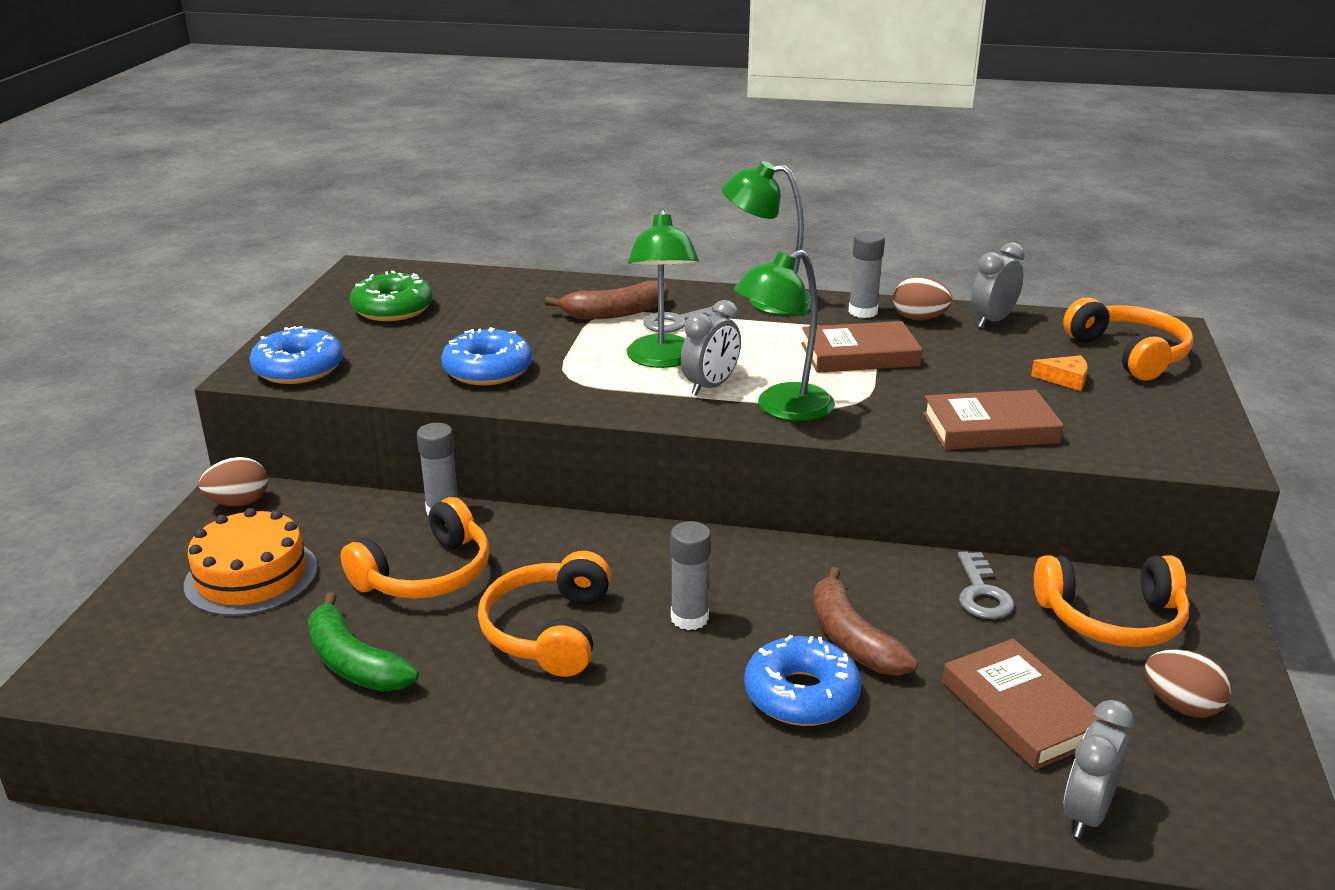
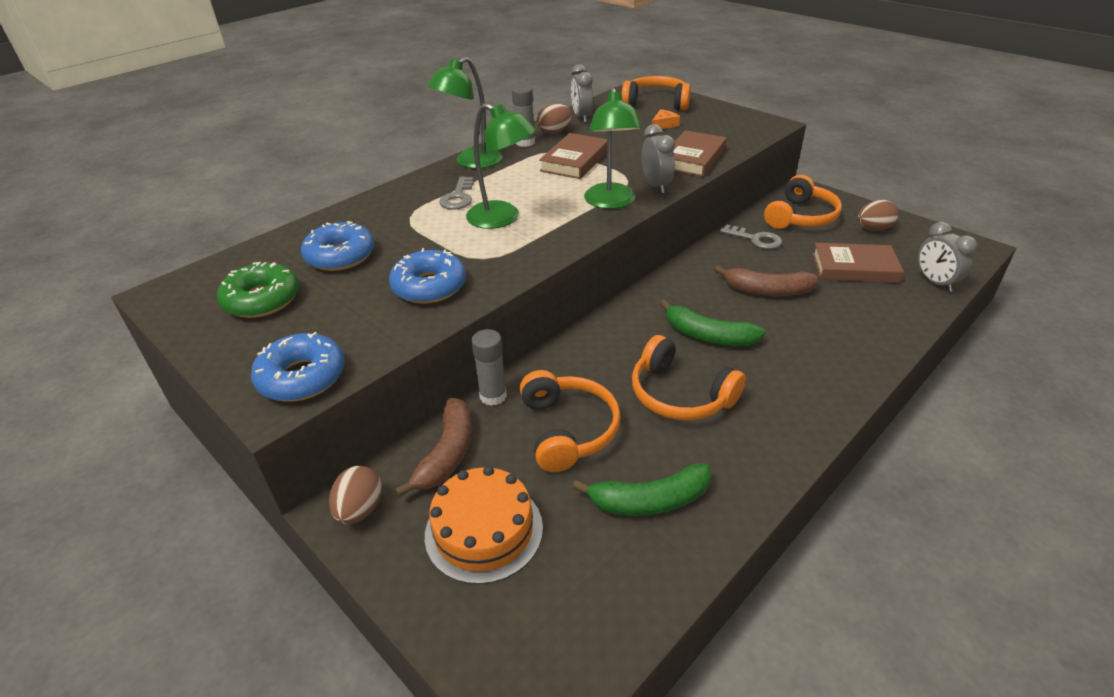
camera: 55 degrees left, 10 degrees up
(615, 313) = (413, 213): brown banana -> brown banana (447, 453)
(689, 618) = (708, 336): grey glue stick -> green banana
(710, 386) = (557, 214): grey clock -> grey clock (656, 186)
(801, 695) = (804, 325): blue donut -> blue donut (340, 256)

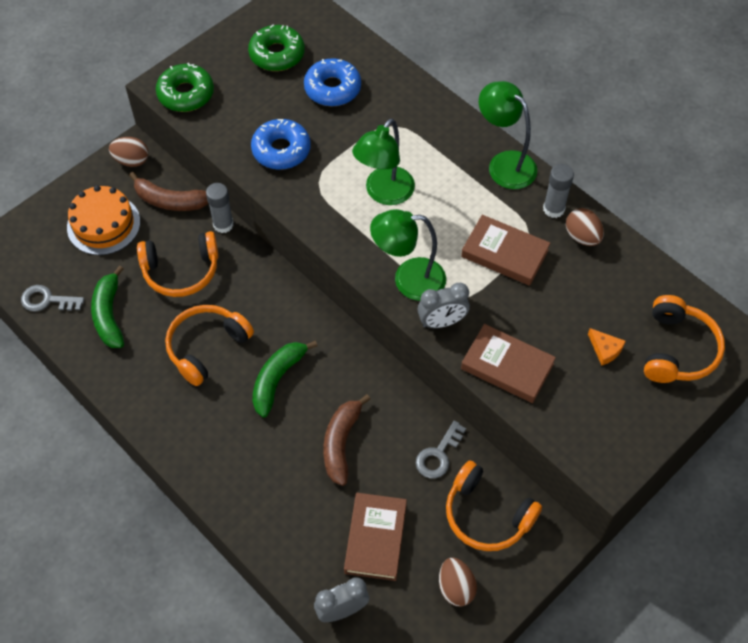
camera: 90 degrees right, 20 degrees up
(302, 377) = (186, 94): blue donut -> green donut
(458, 197) = (428, 158): grey key -> grey key (47, 300)
(581, 117) = (628, 265): grey clock -> none

